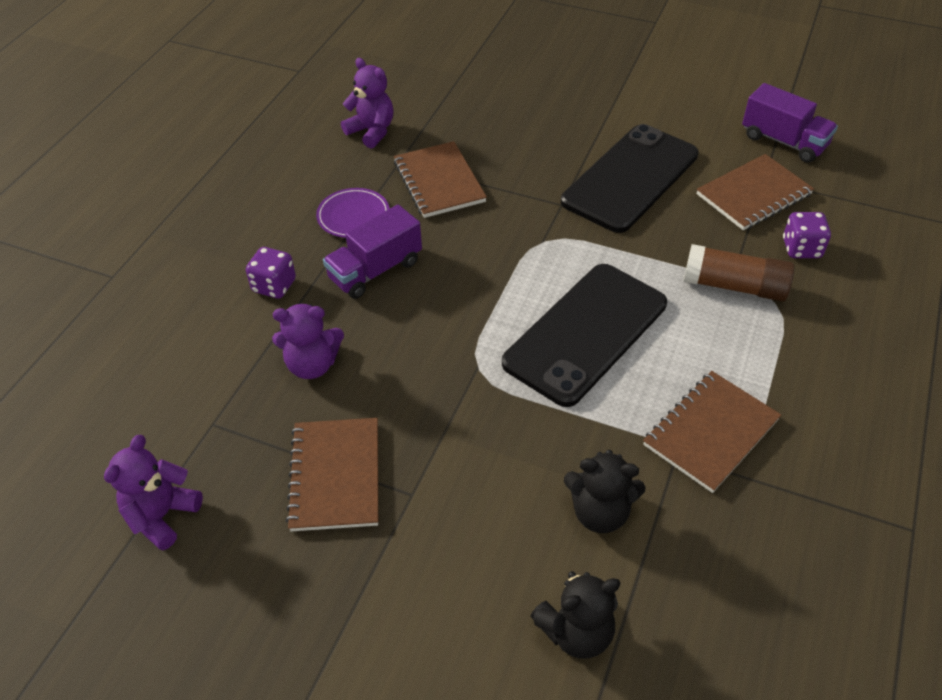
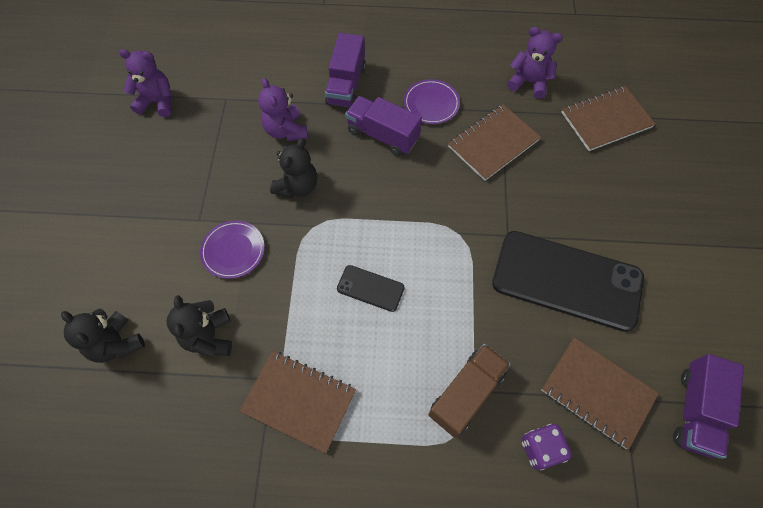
camera: 70 degrees right, 15 degrees up
(274, 286) = (346, 85): purple dice -> purple truck
(335, 475) = (203, 174): brown notebook -> brown notebook (606, 120)
(371, 131) = (529, 82): purple teddy bear -> purple teddy bear turned 90 degrees counterclockwise
(410, 371) = (297, 186): none -> black teddy bear
(479, 461) = (233, 250): none -> purple plate
(585, 333) = (370, 288): black phone -> black phone, size x0.45
(734, 286) = (466, 394): brown glue stick -> brown truck

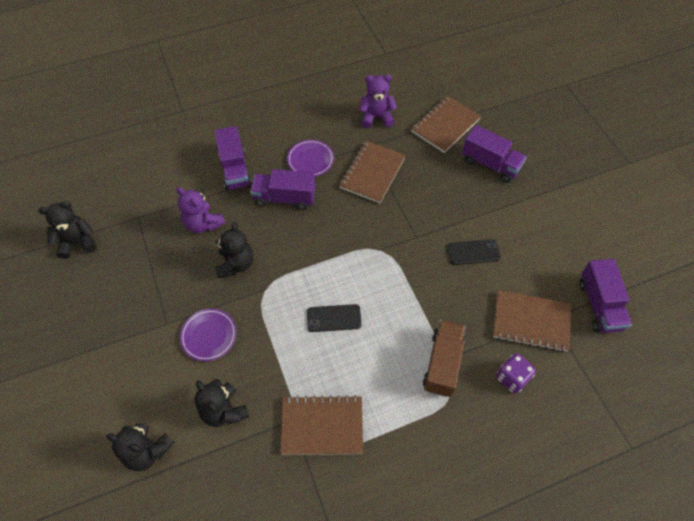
camera: 25 degrees left, 5 degrees down
(157, 102) = (77, 242): purple teddy bear -> black teddy bear
(567, 280) = (473, 252): black phone -> black phone, size x0.45
(639, 185) = (490, 164): none -> purple truck

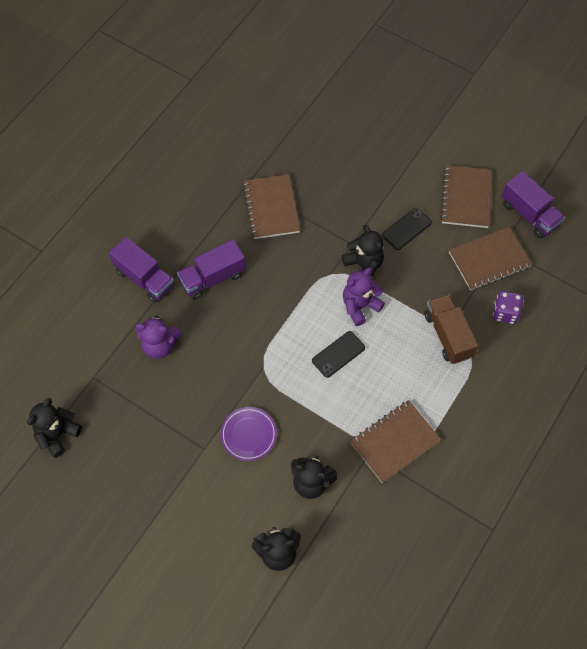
camera: 35 degrees left, 5 degrees up
(236, 264) = (220, 362): black teddy bear -> black teddy bear (363, 266)
(310, 160) = (206, 228): purple plate -> none
(376, 117) = (233, 151): purple teddy bear -> purple teddy bear (360, 306)
(445, 125) = (300, 124): brown notebook -> brown notebook (466, 198)
(490, 164) = (365, 140): purple truck -> none

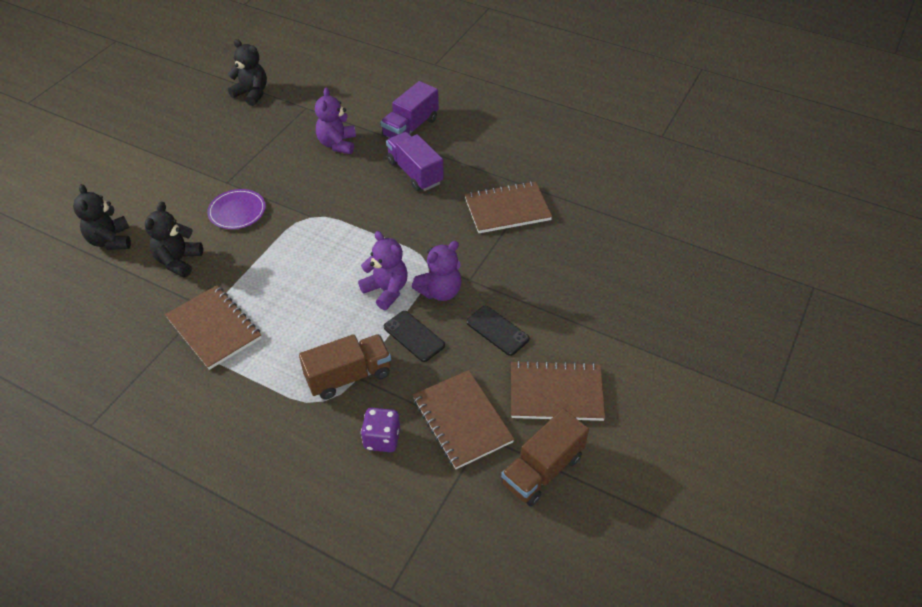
camera: 85 degrees right, 15 degrees down
(338, 354) = (325, 275): black phone -> black phone (414, 336)
(363, 266) = (440, 291): black teddy bear -> purple teddy bear
(529, 214) = (542, 470): purple truck -> brown truck

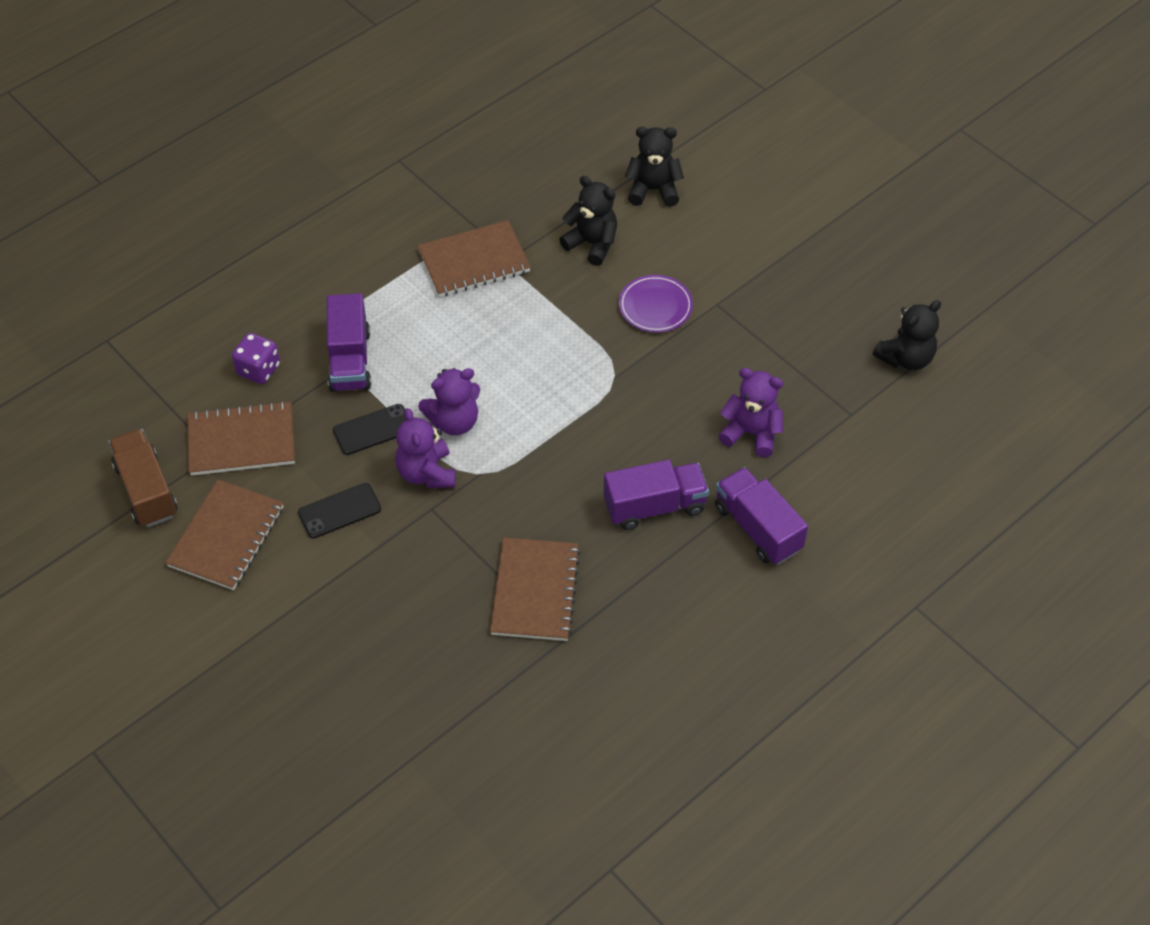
camera: 110 degrees right, 5 degrees up
(348, 376) = (350, 360): brown truck -> purple truck

